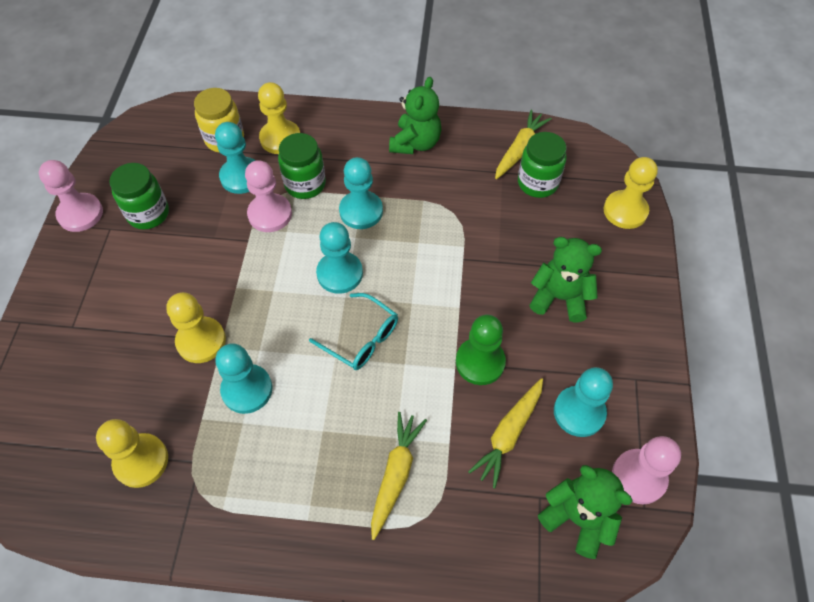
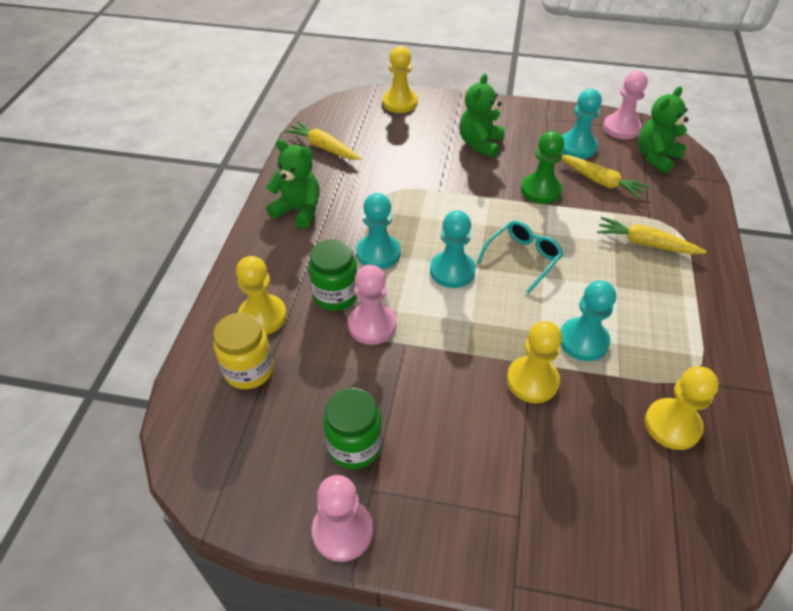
camera: 85 degrees left, 10 degrees down
(241, 177) = (313, 352): turquoise pawn -> none
(537, 183) = (363, 142): green jar -> none

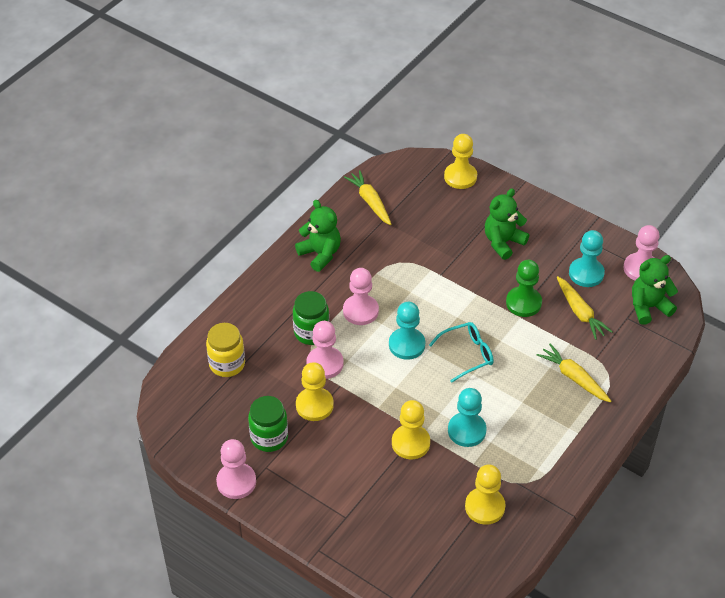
camera: 25 degrees right, 0 degrees up
(262, 316) = (253, 329): yellow pawn -> yellow pawn (314, 405)
(378, 253) = (360, 311): turquoise pawn -> pink pawn

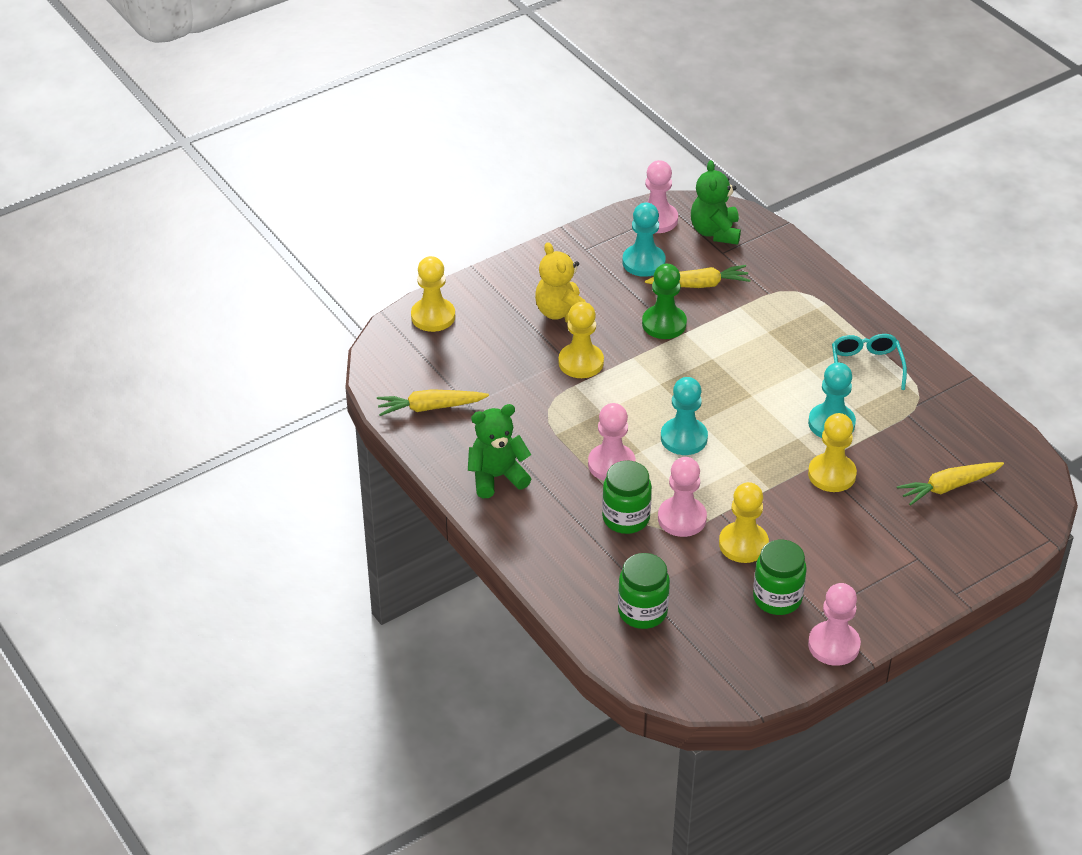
camera: 70 degrees left, 5 degrees down
(227, 364) = (642, 612): yellow jar -> green jar
(467, 354) = (721, 392): turquoise glasses -> turquoise glasses (866, 366)
(485, 507) = (941, 439): yellow pawn -> yellow pawn (581, 362)
(503, 242) = (561, 312): green teddy bear -> yellow teddy bear
(573, 378) = (790, 318): yellow carrot -> yellow carrot (948, 487)

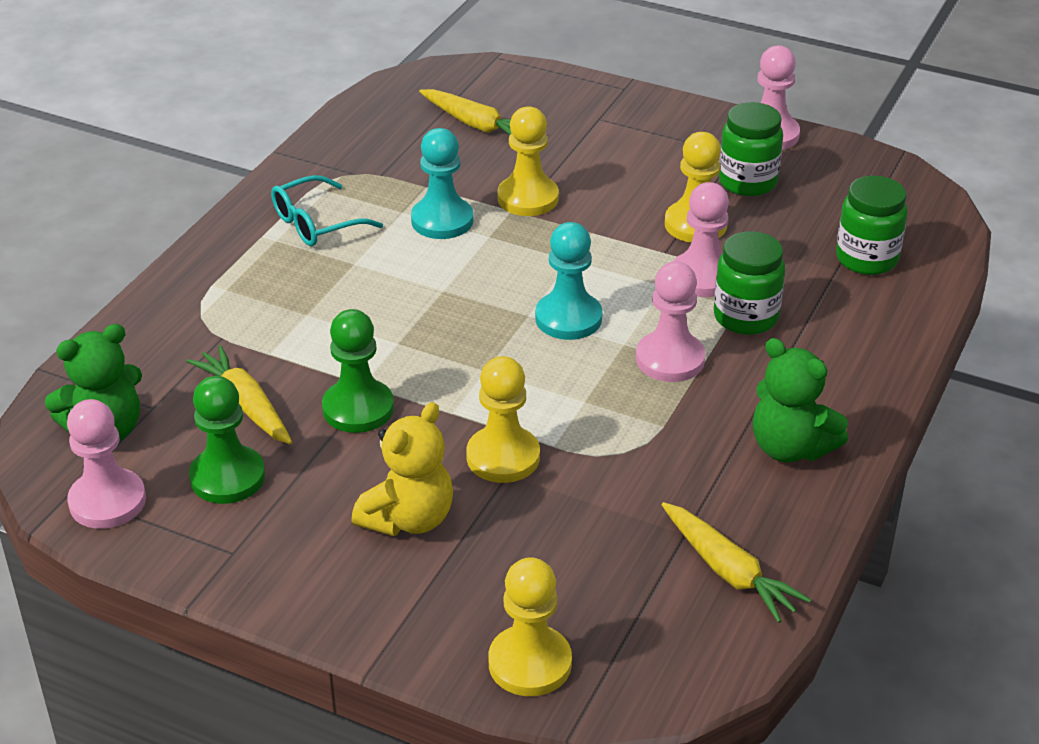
camera: 120 degrees left, 5 degrees down
(643, 262) = (227, 477): turquoise pawn -> green pawn

